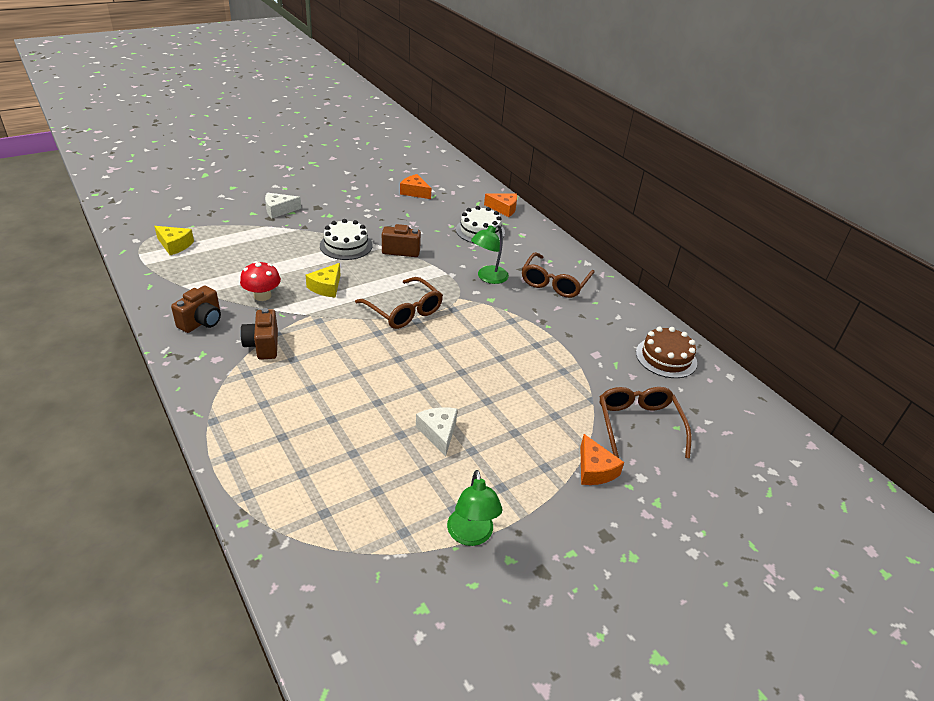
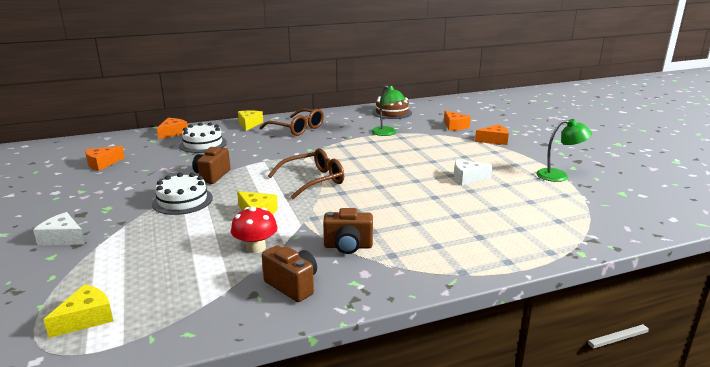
camera: 75 degrees left, 15 degrees down
(279, 210) = (63, 238): white cheese -> white cheese turned 120 degrees clockwise
(488, 278) = (278, 147): green lamp -> green lamp (387, 133)
(552, 248) = (249, 124): none -> yellow cheese
(638, 425) = (454, 126): brown glasses -> orange cheese

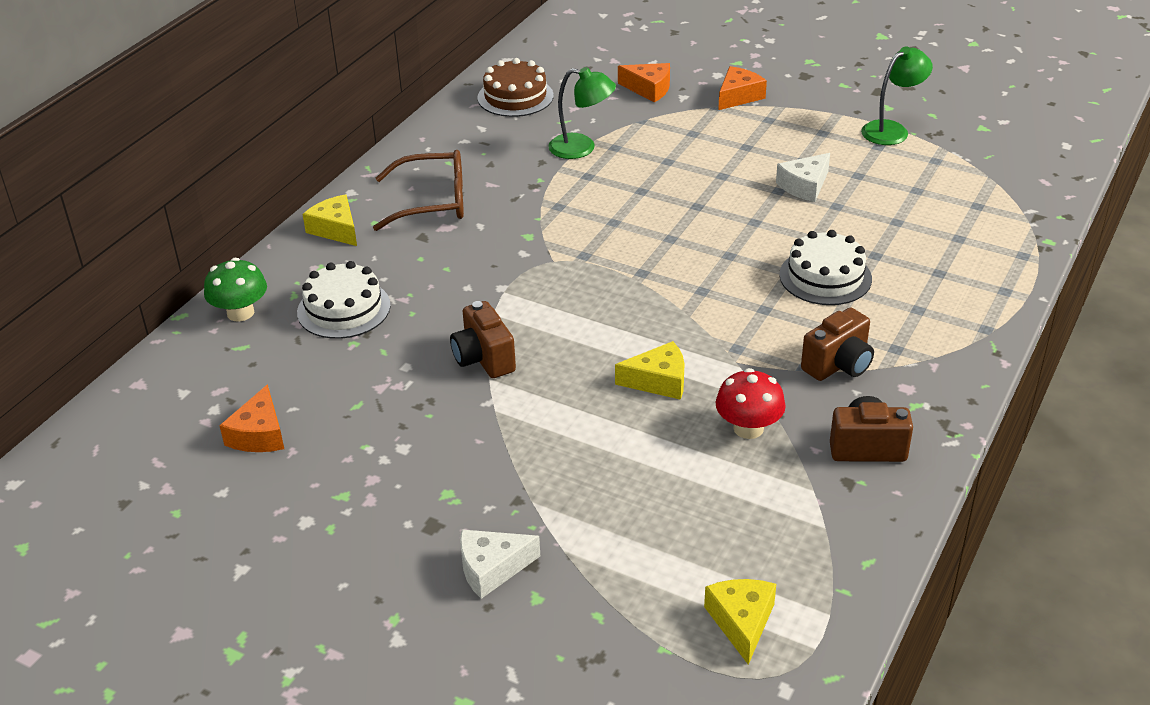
camera: 40 degrees left, 15 degrees up
(173, 133) = (240, 313): orange cheese -> green mushroom
(182, 201) = (528, 421): white cake -> white cake (825, 277)
(313, 180) = (634, 290): brown glasses -> none

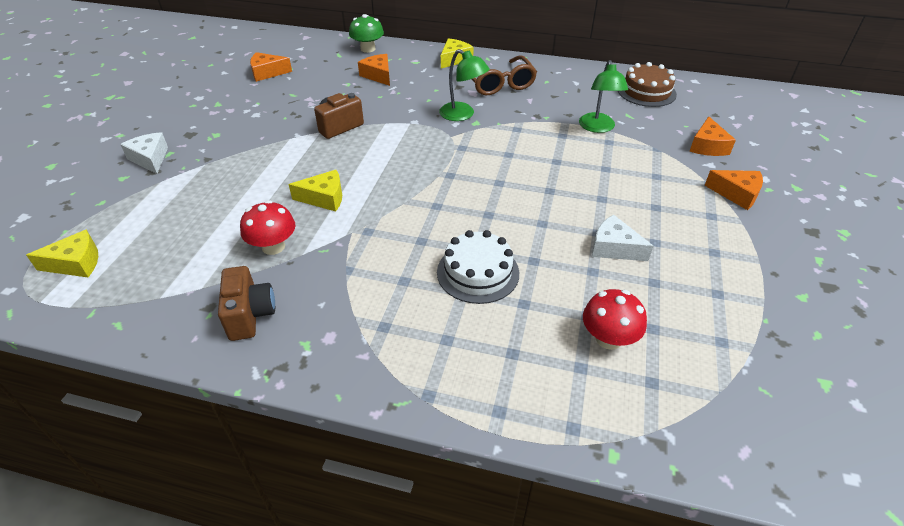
camera: 75 degrees right, 5 degrees up
(344, 309) = (378, 75): white cake -> orange cheese
(658, 381) = (324, 198): yellow cheese -> yellow cheese turned 75 degrees counterclockwise
(838, 365) = (355, 290): brown camera -> none
(892, 130) = (758, 302): green lamp -> green lamp (462, 115)
(926, 216) = (608, 338): none -> red mushroom

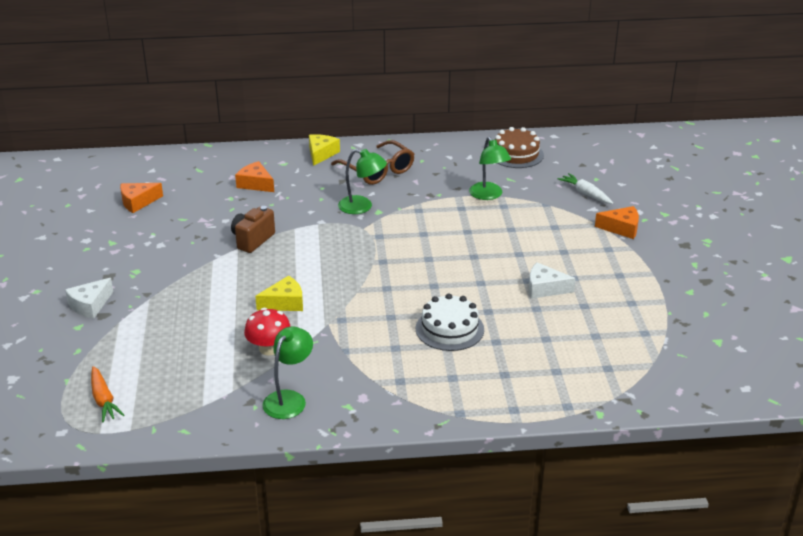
camera: 20 degrees left, 10 degrees down
(76, 263) = (103, 400): yellow cheese -> orange carrot
(150, 159) = (90, 305): white cheese -> white cheese turned 90 degrees counterclockwise
(250, 315) = (289, 399): brown camera -> green lamp
(368, 49) = (225, 158): green mushroom -> none
(608, 338) = (567, 349): red mushroom -> none
(707, 146) = (585, 194): orange cheese -> white carrot

